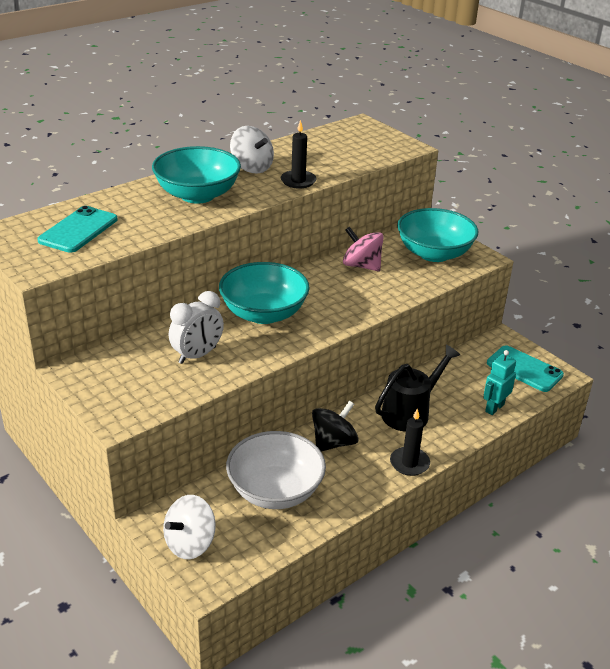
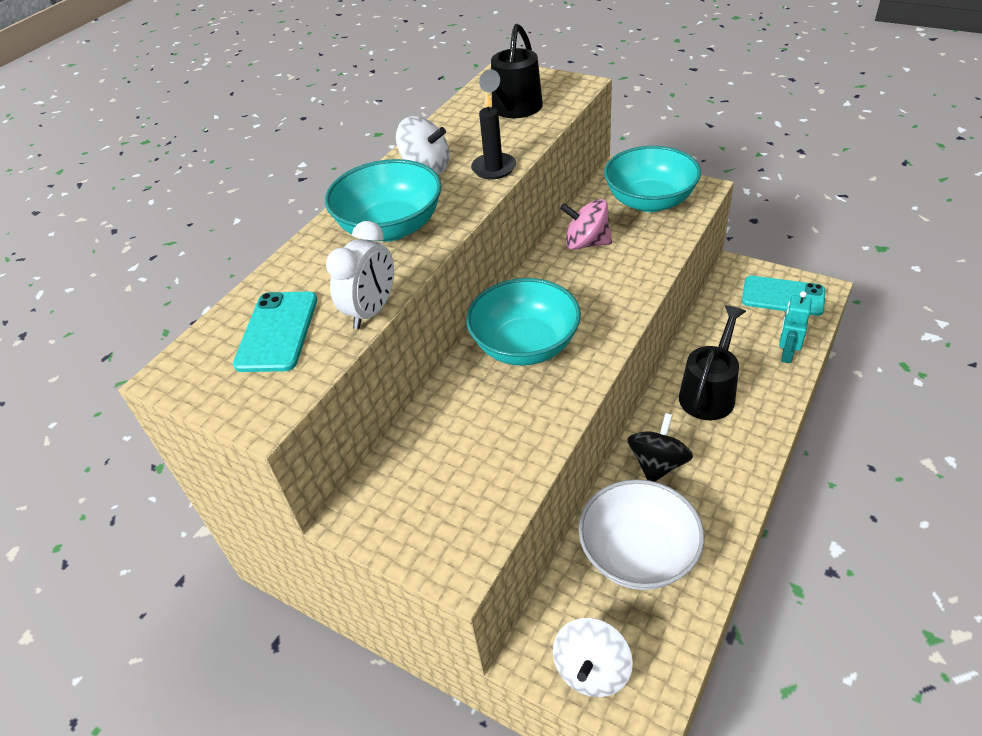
camera: 15 degrees left, 10 degrees up
(197, 355) = (489, 433): white clock -> white clock (371, 311)
(346, 149) = (514, 110): none -> black watering can
(409, 463) = (751, 457): black candle -> none

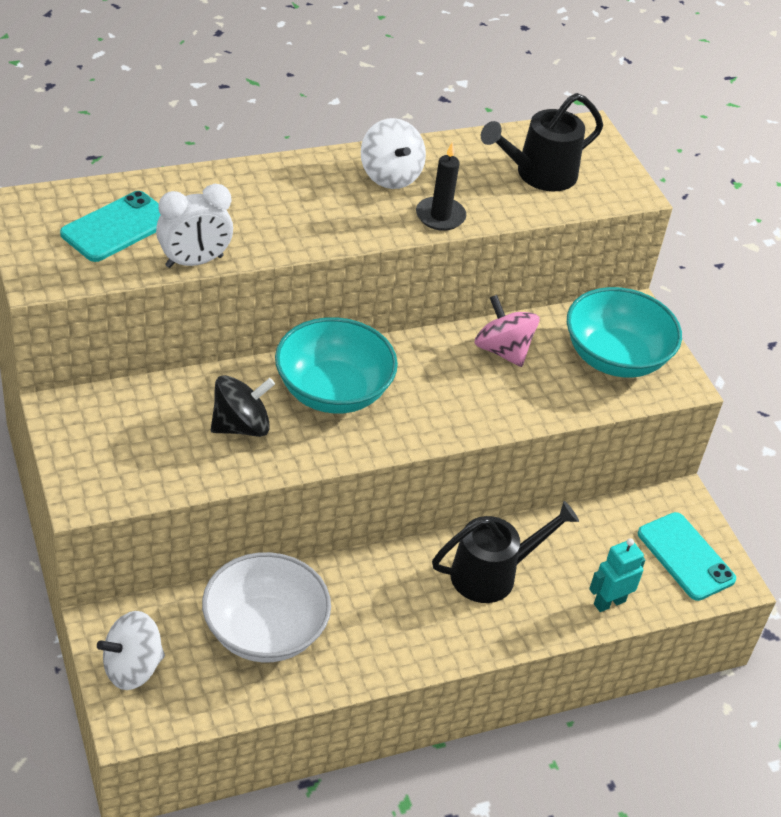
camera: 30 degrees right, 0 degrees up
(391, 227) = (294, 206): turquoise bowl -> none
(657, 464) = (370, 587): black spinning top -> black spinning top (241, 426)

